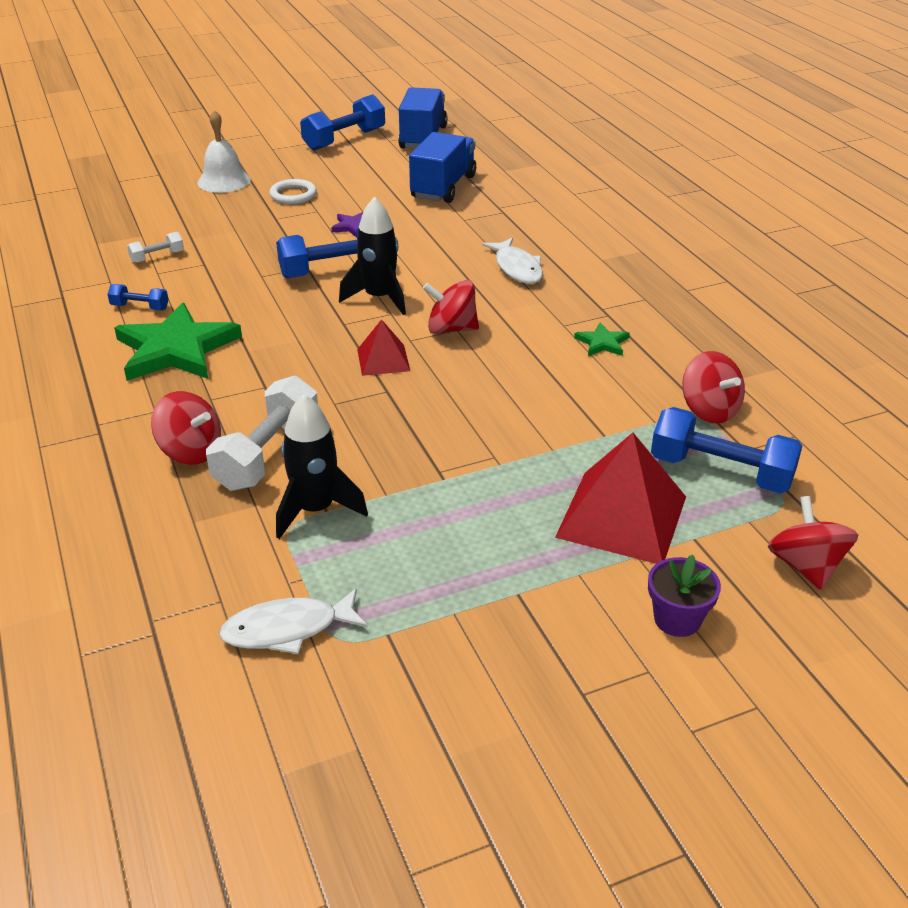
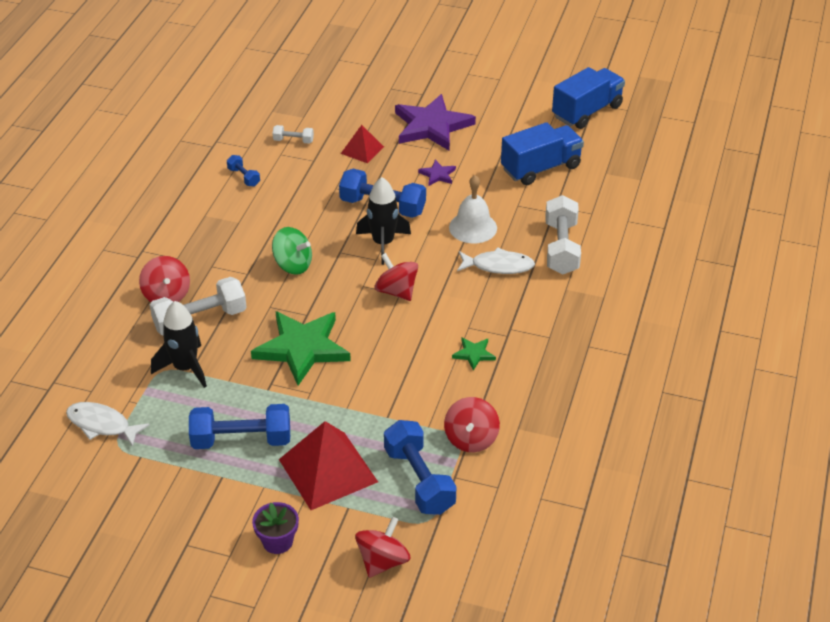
camera: 40 degrees right, 5 degrees up
(176, 349) = (230, 220): green star -> green star (302, 348)
(224, 181) = (402, 91): white bell -> white bell (473, 227)
(293, 195) = (432, 126): white ring -> purple star
(307, 356) = (293, 265): none -> green spinning top
(344, 140) = (527, 87): blue dumbbell -> blue dumbbell (241, 440)
(383, 360) = (330, 291): red pyramid -> red pyramid (362, 150)
(517, 268) = (498, 266): white fish -> white fish turned 105 degrees counterclockwise
(550, 233) = (561, 248): none -> white dumbbell

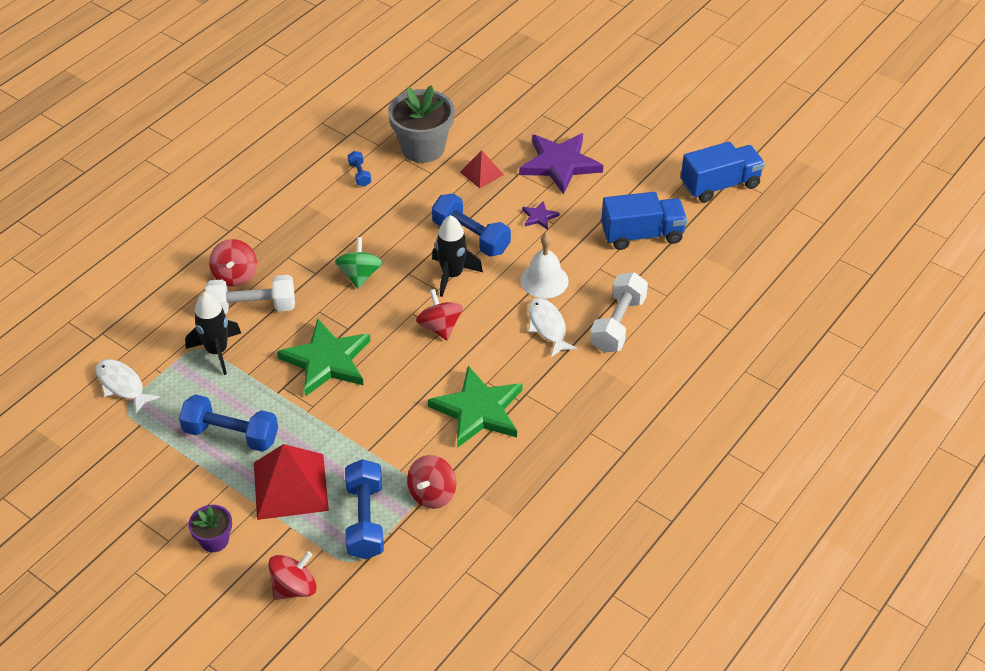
camera: 20 degrees right, 5 degrees up
(293, 141) = (423, 148): white dumbbell -> grey flower pot
(293, 265) = (360, 275): green spinning top -> green spinning top turned 135 degrees counterclockwise
(474, 354) = (478, 410): green star -> green star, size x2.27
(498, 266) = (548, 327): white fish -> white fish turned 135 degrees counterclockwise

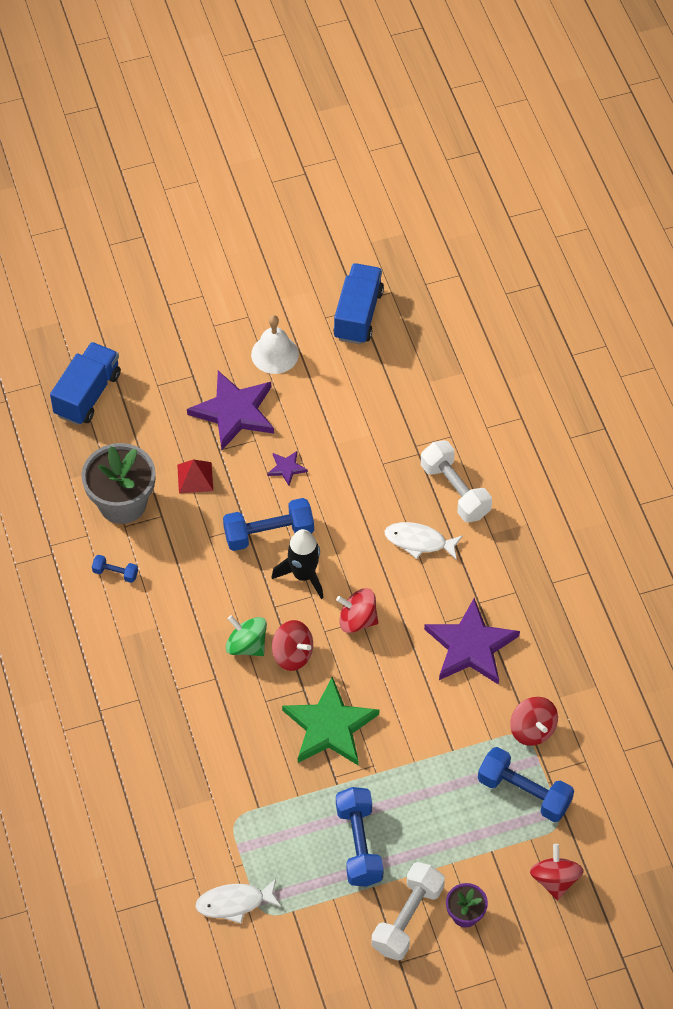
camera: 55 degrees left, 10 degrees up
(217, 351) = (252, 806): black rocket -> none
(231, 435) = (359, 844): blue dumbbell -> blue dumbbell turned 60 degrees counterclockwise
(235, 275) = (167, 744): red spinning top -> red spinning top (292, 654)
(252, 307) = (219, 751): white dumbbell -> white dumbbell (407, 918)
(290, 486) = (449, 828): red pyramid -> none
(478, 410) = (471, 646): green star -> purple star
(544, 280) = (365, 511): white bell -> white bell (274, 354)
(642, 235) = (369, 408): blue truck -> blue truck (87, 394)

